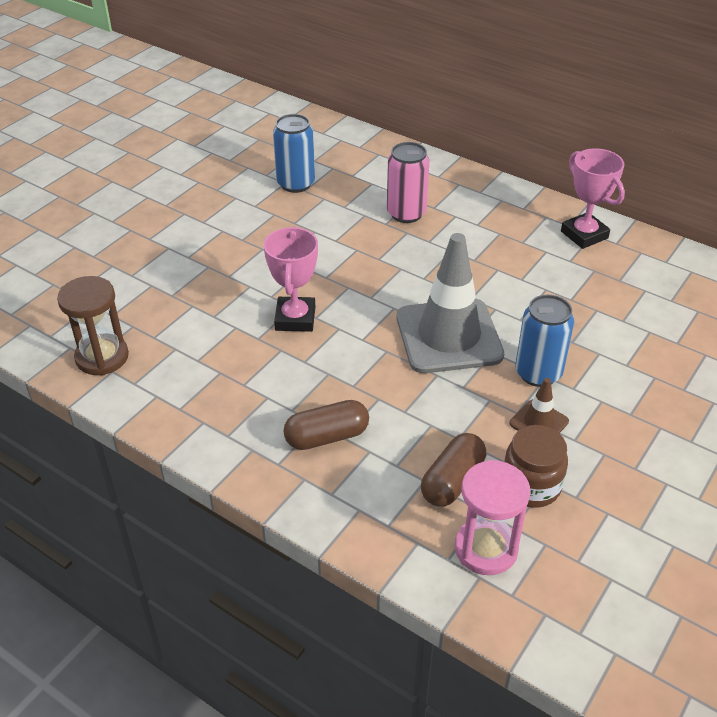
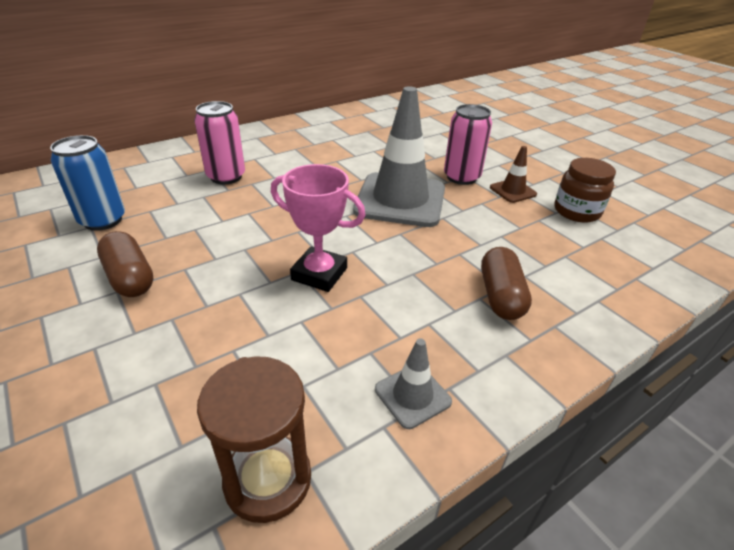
camera: 70 degrees left, 5 degrees down
(187, 404) = (412, 395): none -> grey traffic cone
(452, 481) = (568, 243): brown capsule -> brown capsule (130, 278)
(486, 549) = (641, 247): pink hourglass -> none
(538, 373) = (461, 177): blue can -> pink can
(584, 235) = (328, 123): pink trophy -> none

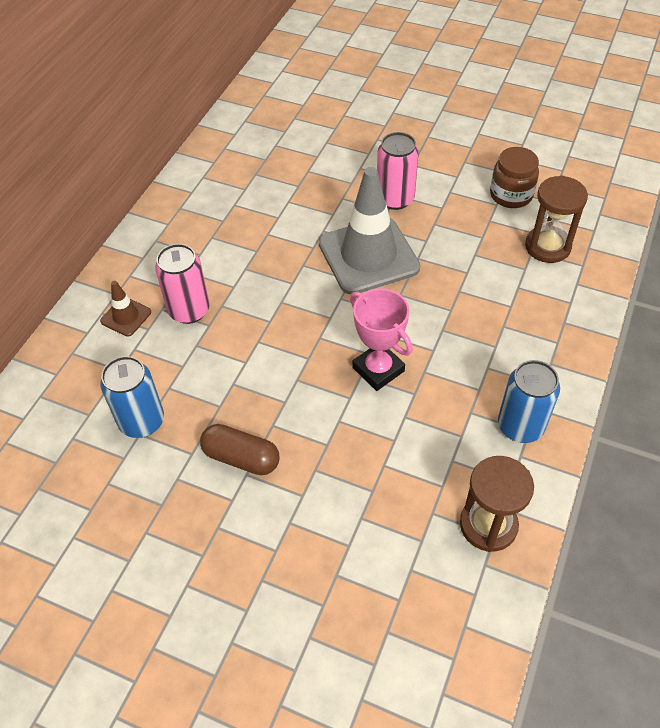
camera: 30 degrees left, 15 degrees up
(319, 274) = (378, 369): pink trophy -> pink trophy turned 60 degrees clockwise
(412, 395) = (520, 426): grey traffic cone -> blue can
(501, 296) = (515, 316): brown capsule -> none
(512, 191) = (448, 195): brown traffic cone -> brown traffic cone (126, 317)
(586, 259) = (547, 246): none -> brown hourglass

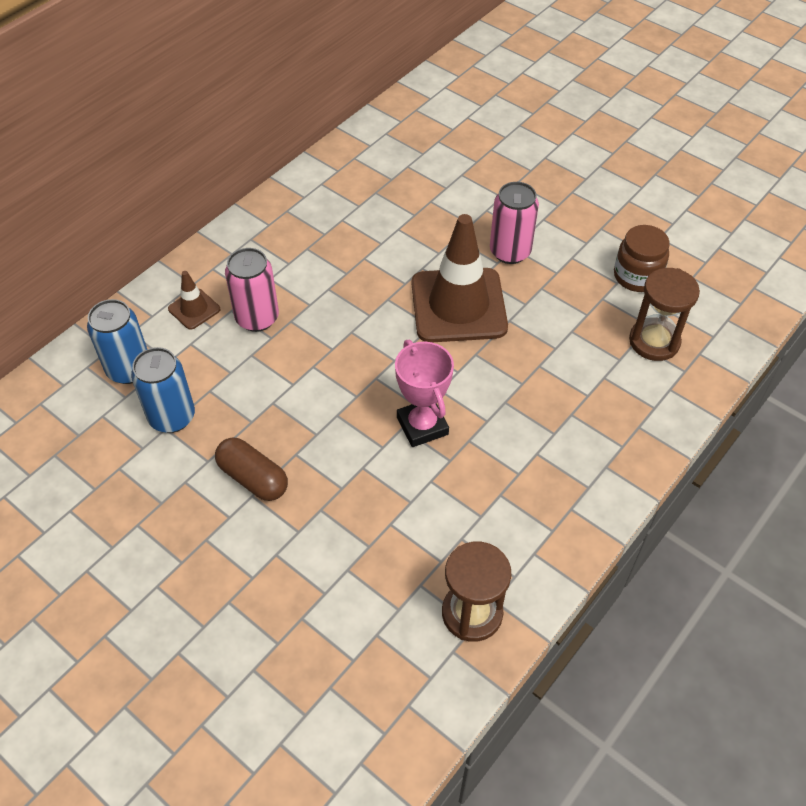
camera: 15 degrees right, 0 degrees up
(368, 256) = (458, 305): grey traffic cone -> brown traffic cone
(520, 426) = (546, 523): blue can -> blue can (129, 369)

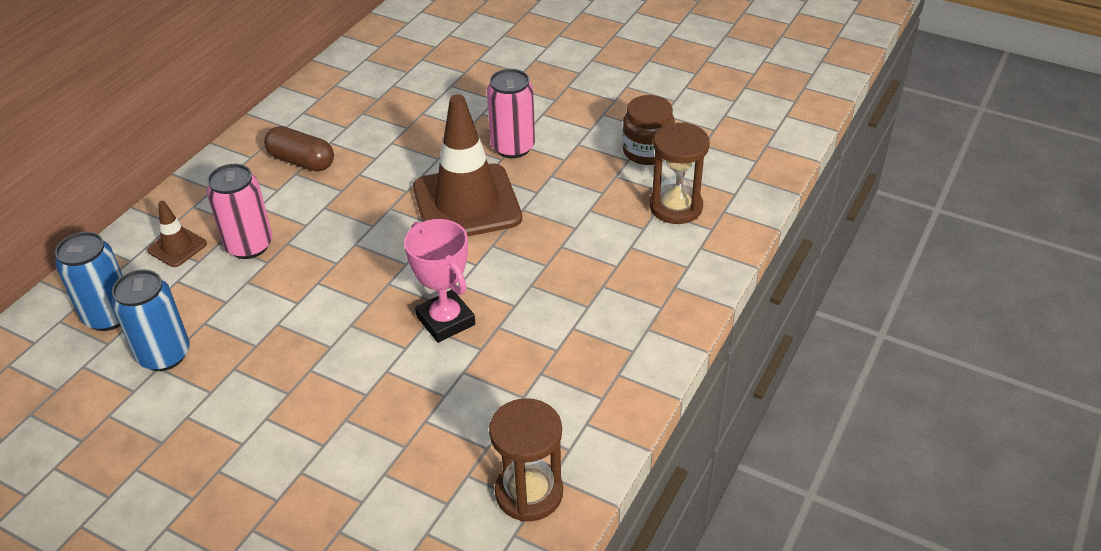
camera: 10 degrees left, 10 degrees down
(253, 478) = (264, 400): brown capsule -> brown capsule (301, 161)

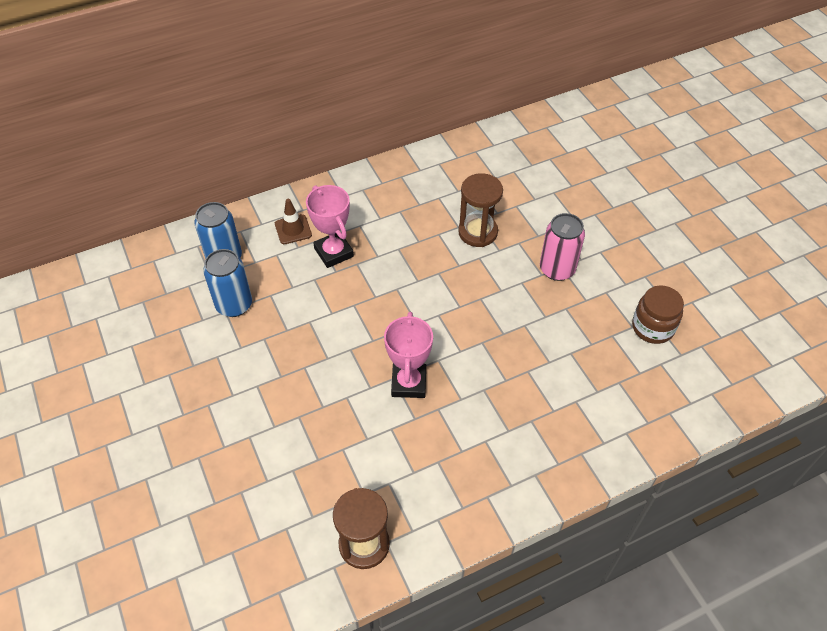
camera: 35 degrees right, 10 degrees up
(249, 245) = (334, 252): pink can -> pink trophy
(301, 161) = (410, 204): brown capsule -> none
(467, 203) = (490, 298): brown traffic cone -> none
(675, 207) = (635, 388): brown hourglass -> brown hourglass (478, 232)

